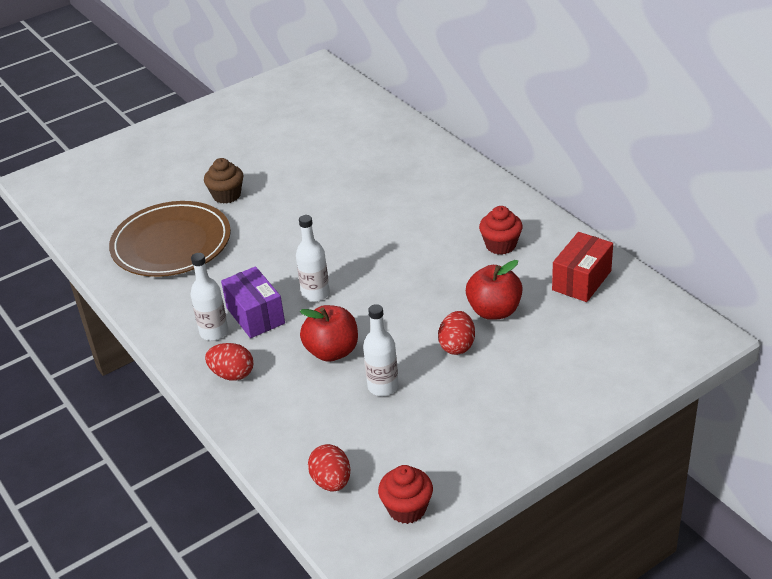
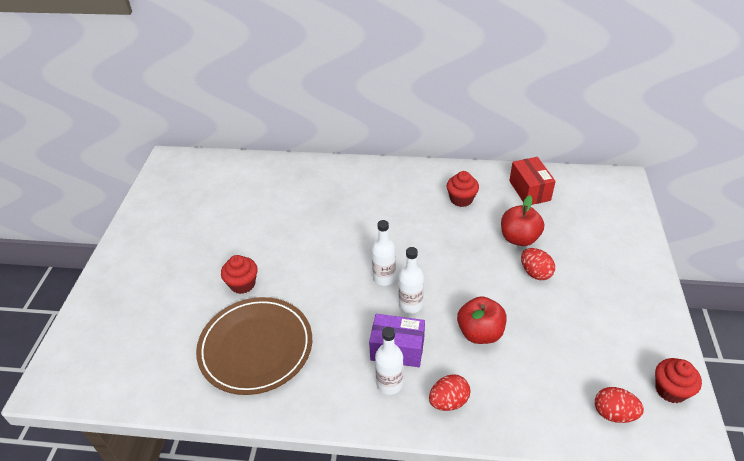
camera: 50 degrees left, 5 degrees up
(227, 195) = (242, 284): brown cupcake -> red cupcake
(383, 386) = (541, 329): white bottle -> white bottle (384, 278)

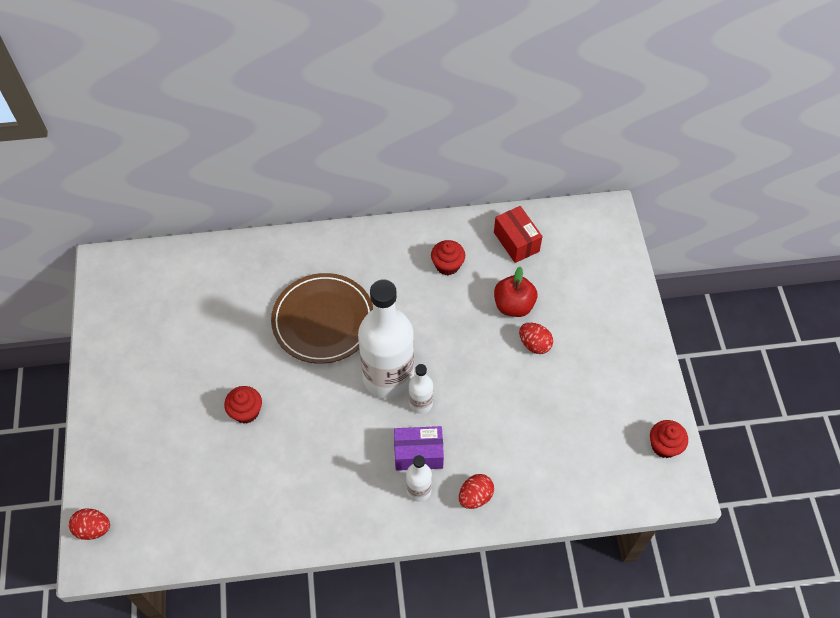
camera: 15 degrees left, 15 degrees up
(256, 347) = (282, 479): brown plate -> brown plate (323, 320)
(384, 278) = (388, 377): white bottle -> white bottle, size x2.19
(480, 333) = (492, 421): red apple -> none
(613, 413) = (618, 478): red egg -> red egg (93, 529)

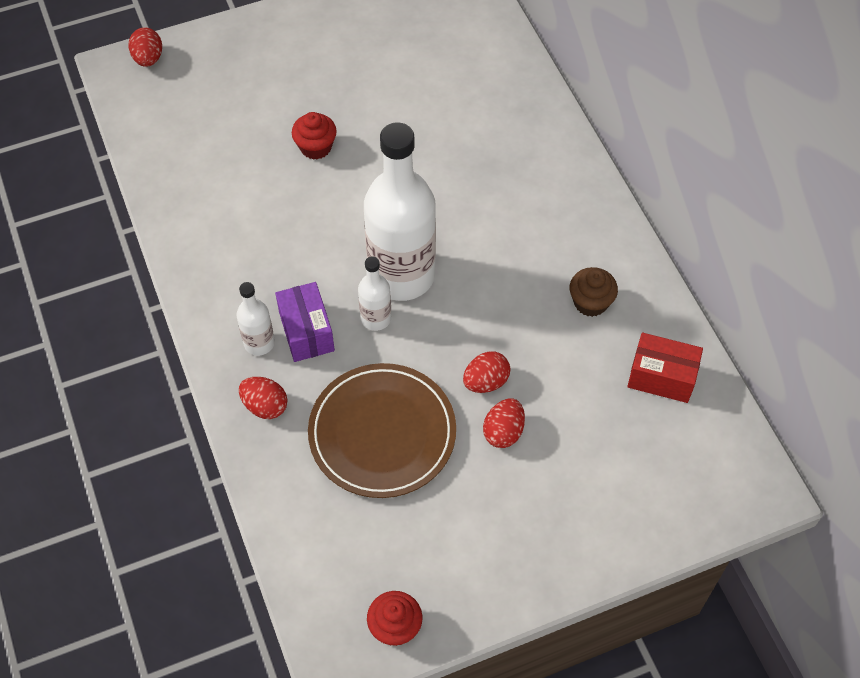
camera: 75 degrees right, 0 degrees up
(323, 320) = (459, 188): brown plate -> brown plate (382, 433)
(447, 265) = (590, 302): red cupcake -> brown cupcake
(493, 345) = (486, 382): none -> red egg
(513, 305) = (556, 394): red apple -> none
(516, 242) = (661, 377): red box -> red box turned 60 degrees clockwise

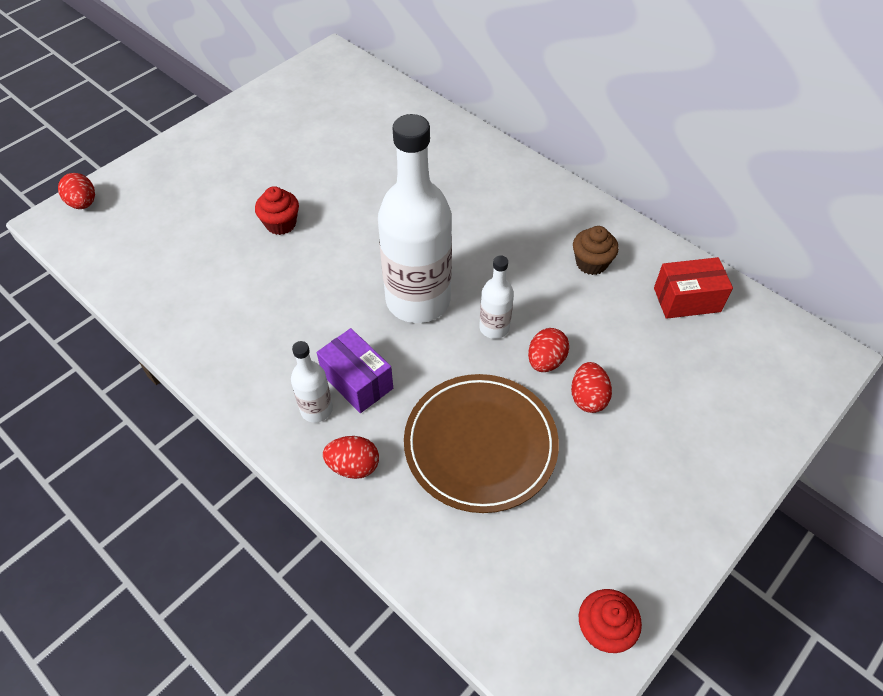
camera: 25 degrees left, 5 degrees down
(376, 318) = (415, 345): white bottle -> white bottle (494, 328)

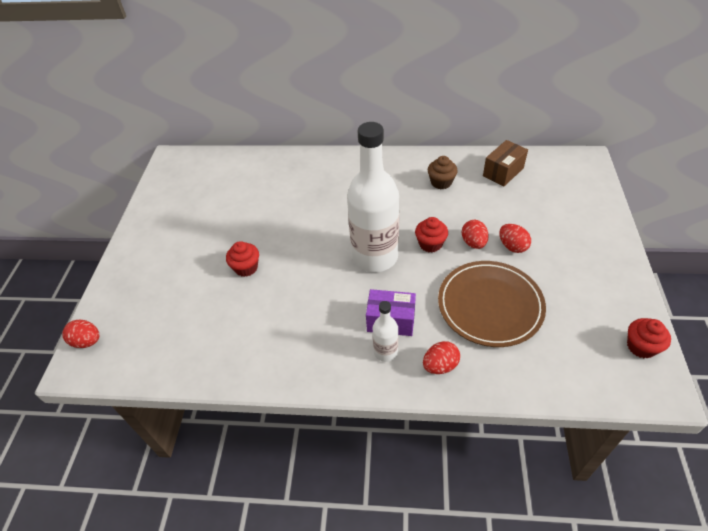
camera: 35 degrees left, 5 degrees down
(494, 328) = (430, 244): white bottle -> red cupcake
(687, 299) = (503, 172): red box -> brown box

